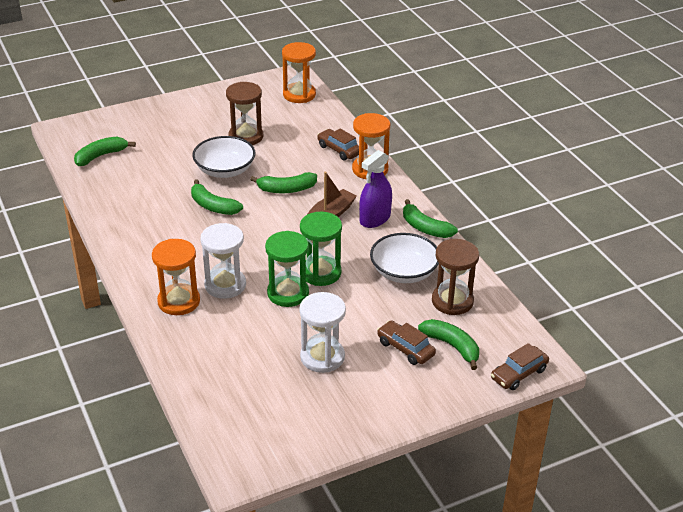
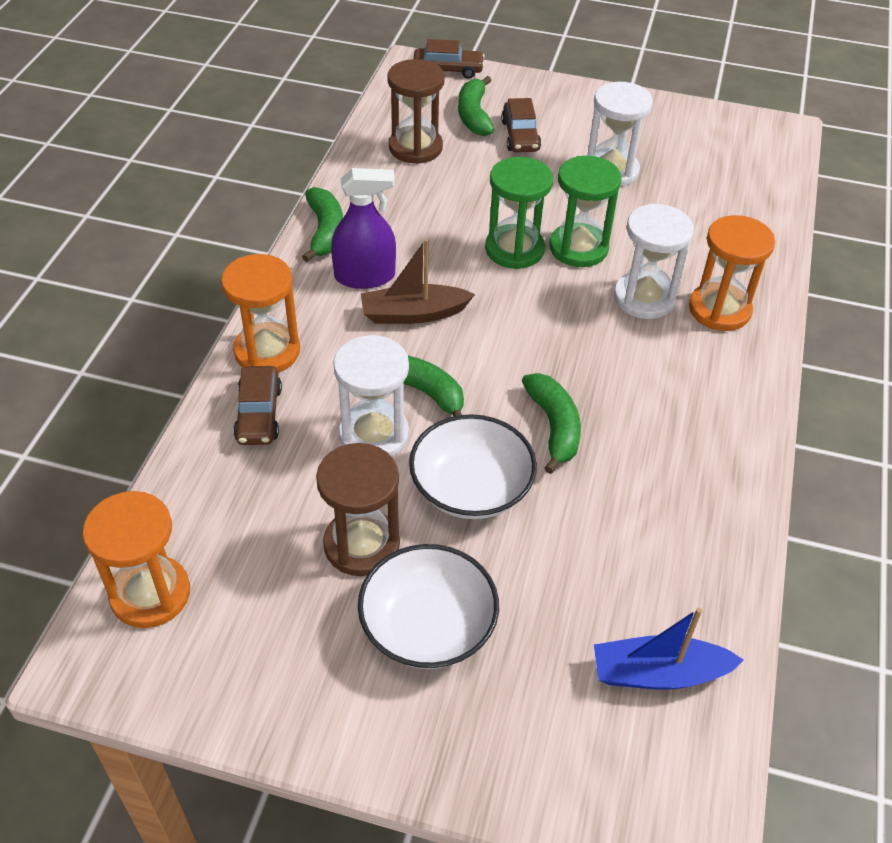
camera: 140 degrees left, 10 degrees up
(101, 156) = (658, 673): green banana -> blue boat
(285, 166) = (374, 434): none -> white hourglass
(404, 272) = (422, 199): white bowl -> white bowl (428, 626)

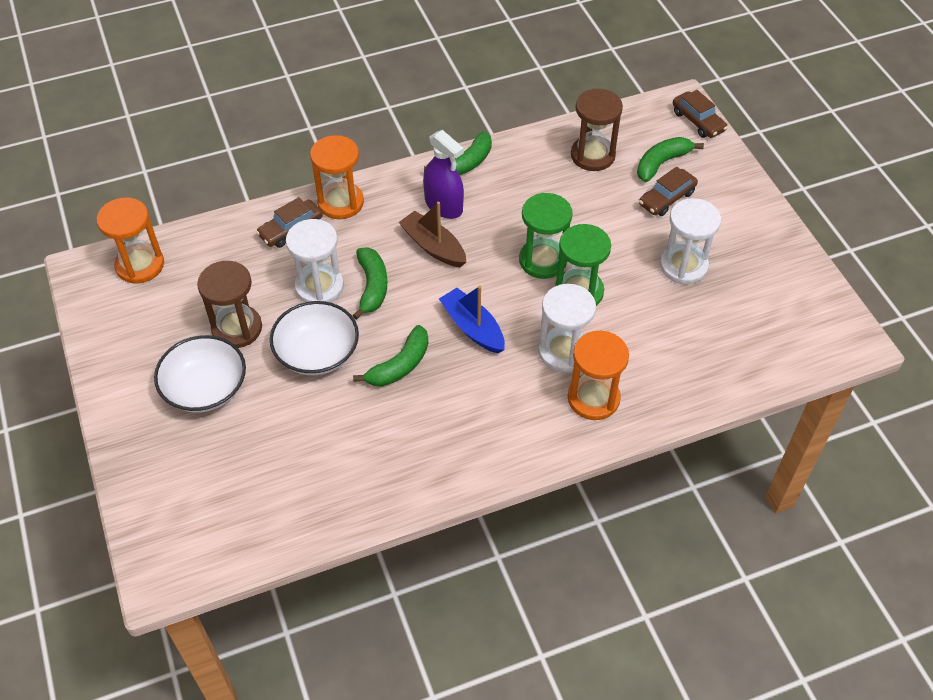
camera: 55 degrees right, 5 degrees up
(658, 673) = (252, 510): blue boat -> blue boat (472, 328)

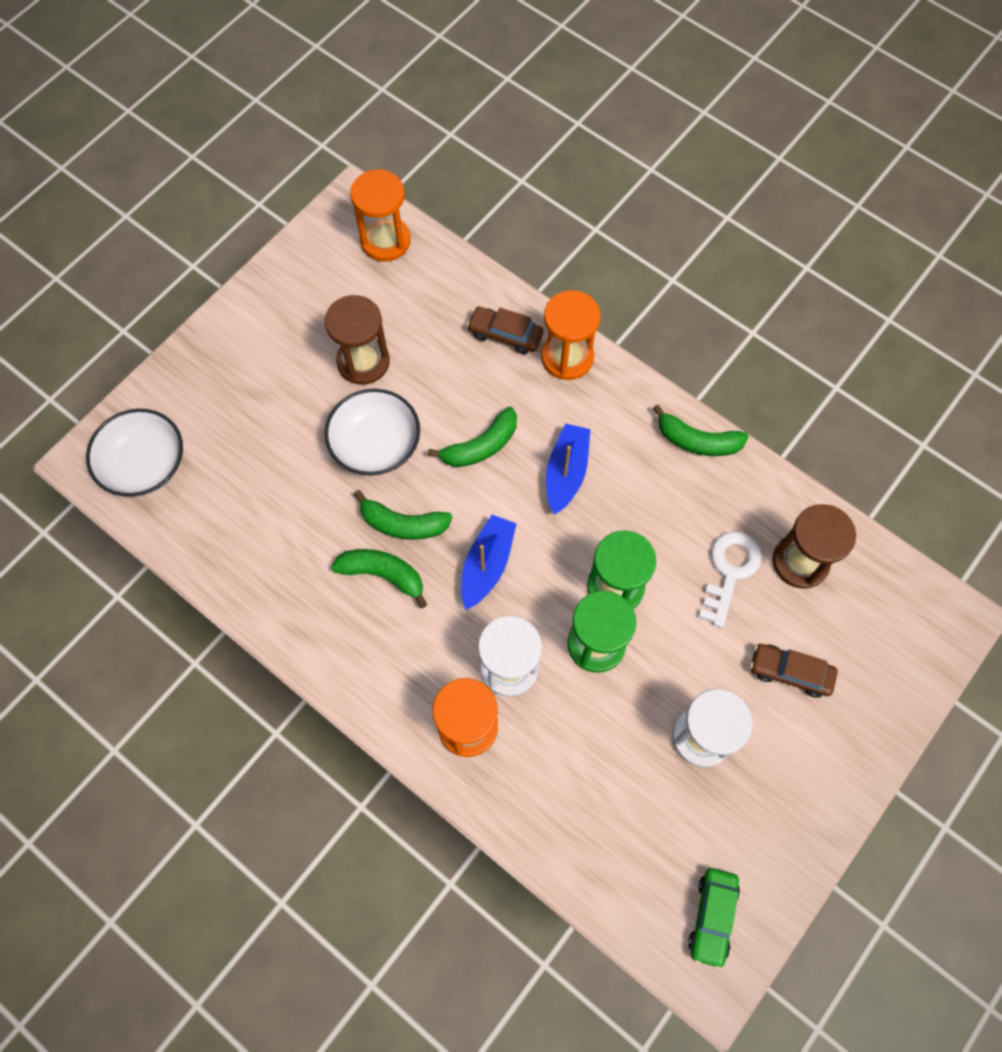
camera: 60 degrees right, 15 degrees up
(205, 388) = (285, 377): white bowl -> white bowl (144, 464)
(319, 286) = (452, 400): white hourglass -> none
(433, 246) = (566, 472): brown boat -> blue boat
(443, 205) = (626, 452): purple spray bottle -> none
(574, 194) = (729, 571): none -> white key
(662, 163) = (841, 641): green banana -> green banana (383, 574)
(698, 121) = (938, 651): brown car -> none
(812, 321) = (712, 917): none -> green car

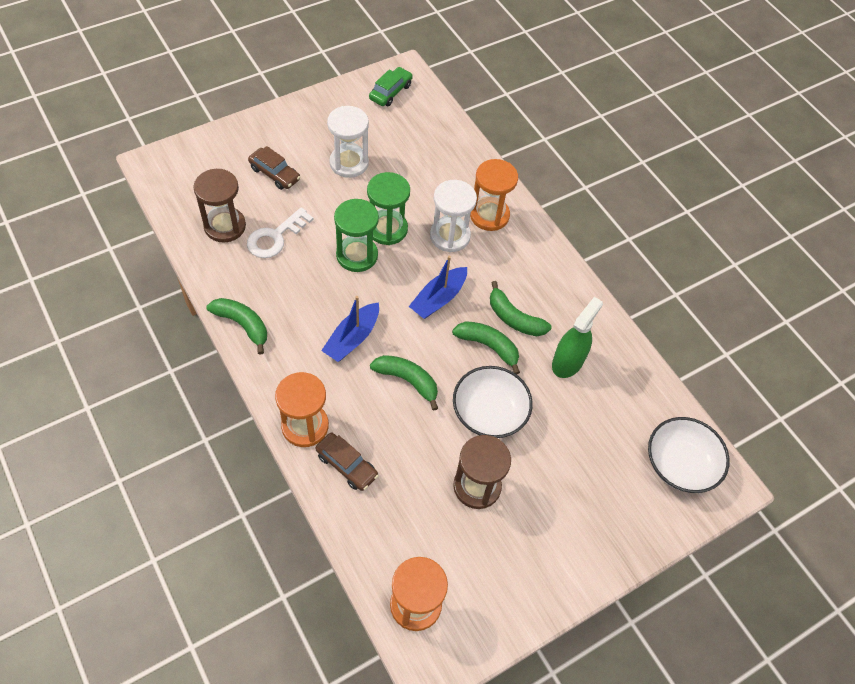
camera: 165 degrees left, 10 degrees down
(301, 540) = (567, 362): none -> green spray bottle
(481, 446) = (407, 381): green banana -> green banana turned 45 degrees clockwise

